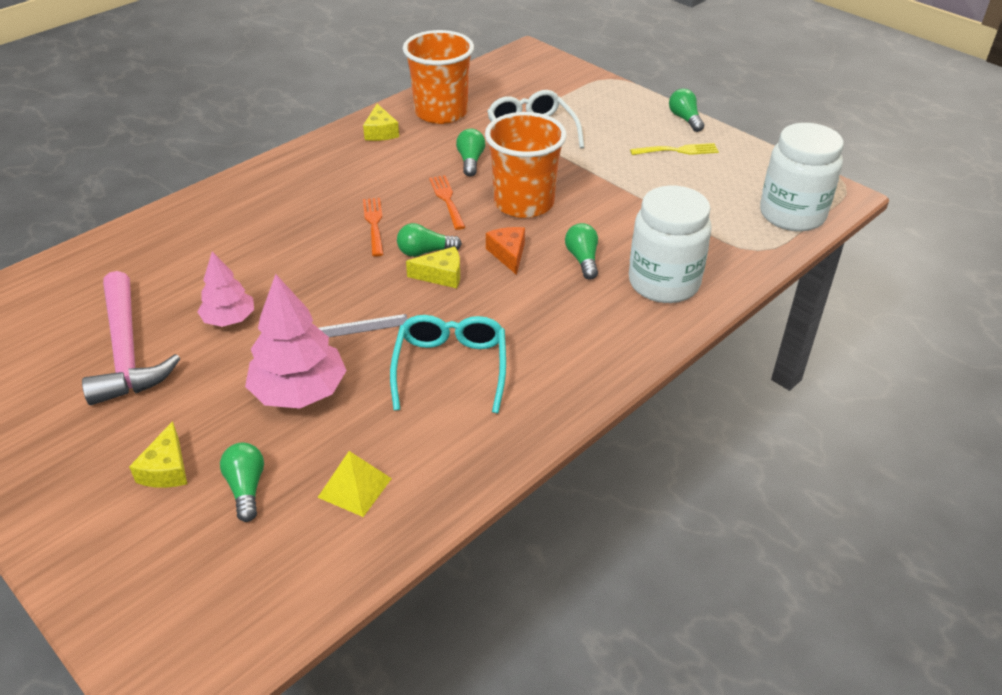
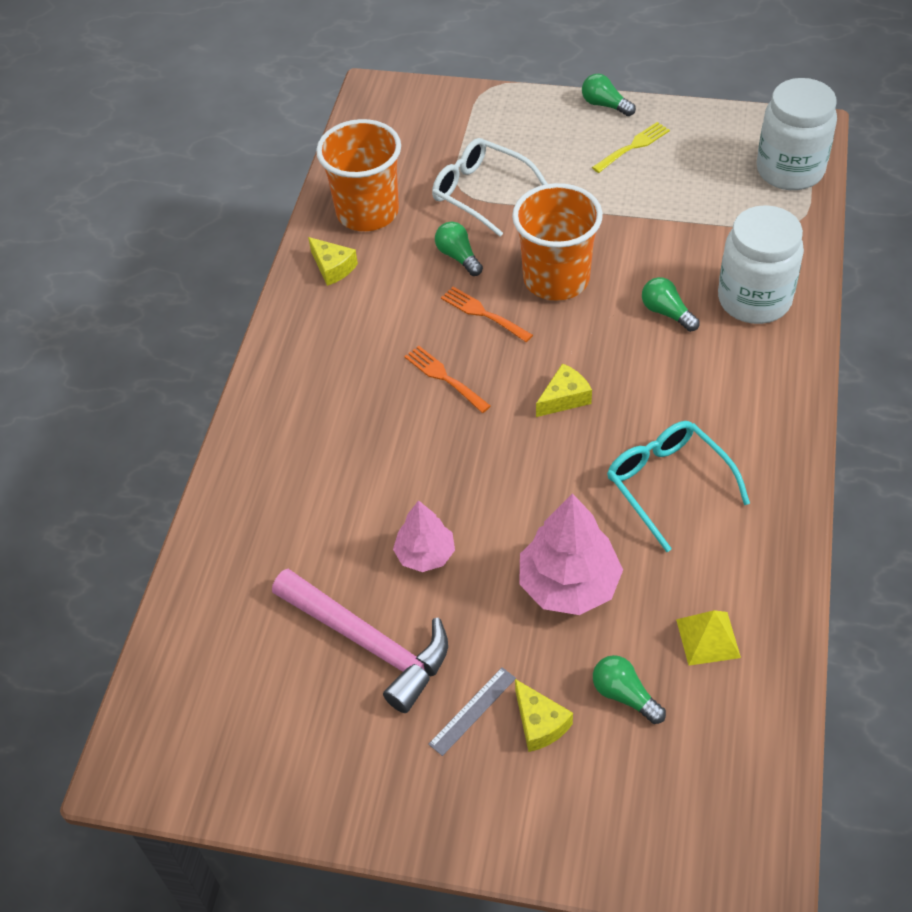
camera: 30 degrees left, 10 degrees up
(361, 327) = (551, 490): grey ruler -> grey ruler (473, 711)
(425, 252) = (524, 381): green light bulb -> none
(508, 254) = (599, 342): orange cheese -> none

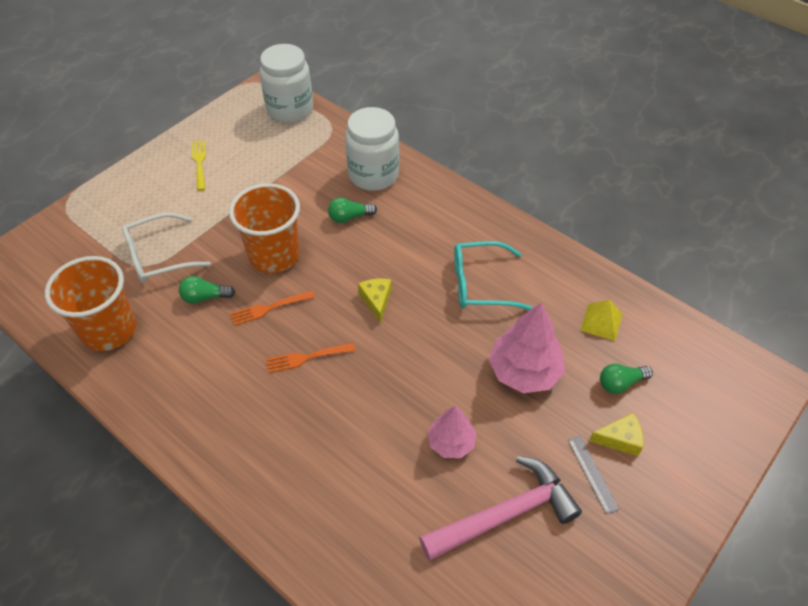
camera: 65 degrees left, 0 degrees up
(333, 267) = (142, 378): yellow cheese -> none
(605, 105) = (149, 157): green light bulb -> none

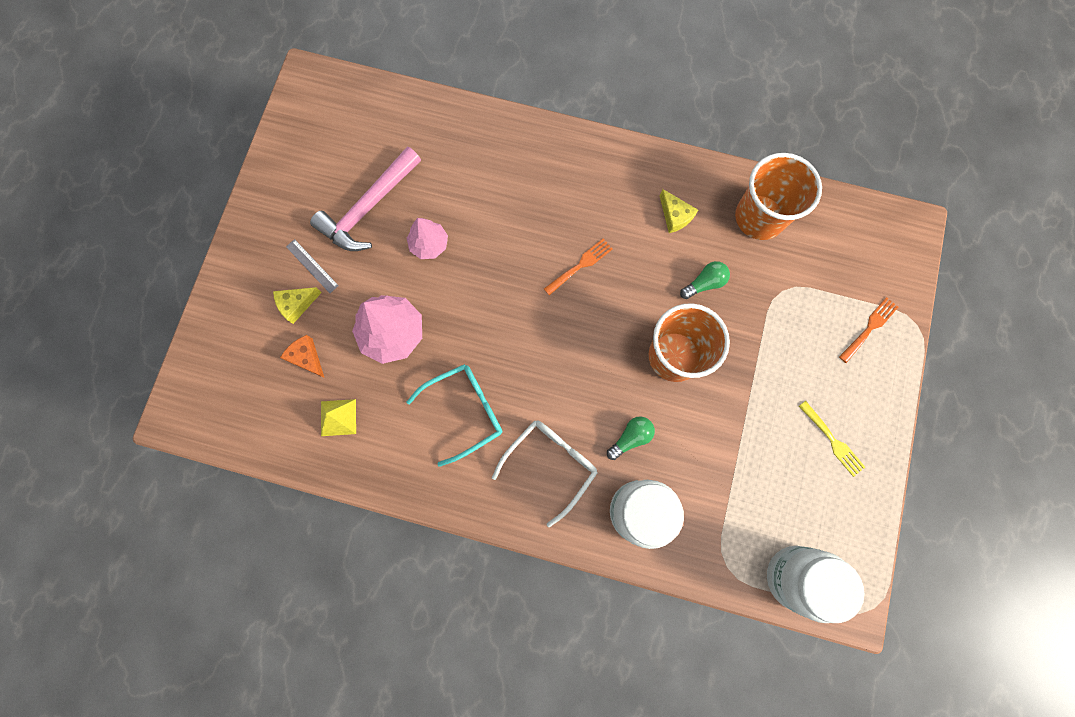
camera: 155 degrees right, 25 degrees up
(159, 256) = (778, 306): white glasses -> white glasses (550, 465)
(269, 308) = (641, 297): orange fork -> orange fork (869, 328)
(376, 300) = (552, 348): yellow cheese -> yellow cheese (675, 216)
(620, 383) = (307, 358): green light bulb -> orange cheese

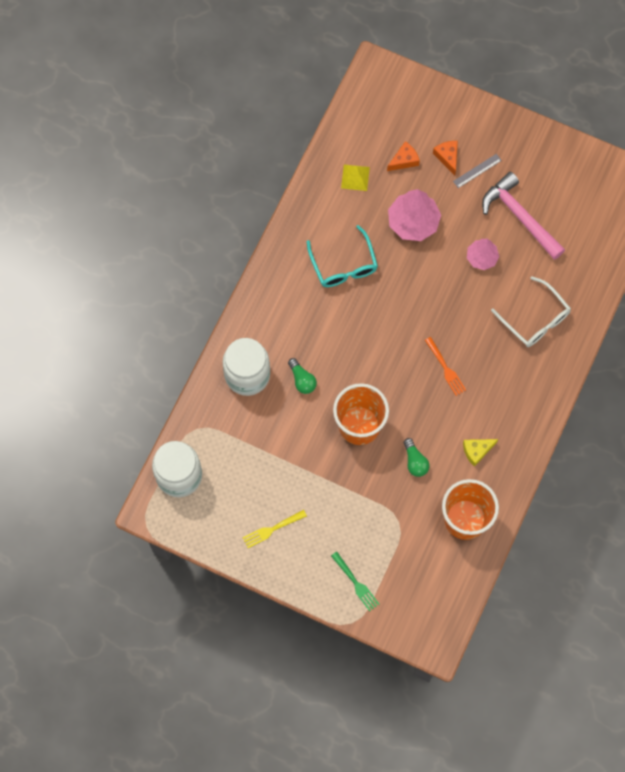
camera: 100 degrees right, 5 degrees down
(296, 304) = (447, 157): yellow cheese -> orange cheese
(550, 465) = (292, 319): white glasses -> white glasses (534, 319)
(869, 328) = (356, 583): orange fork -> green fork

